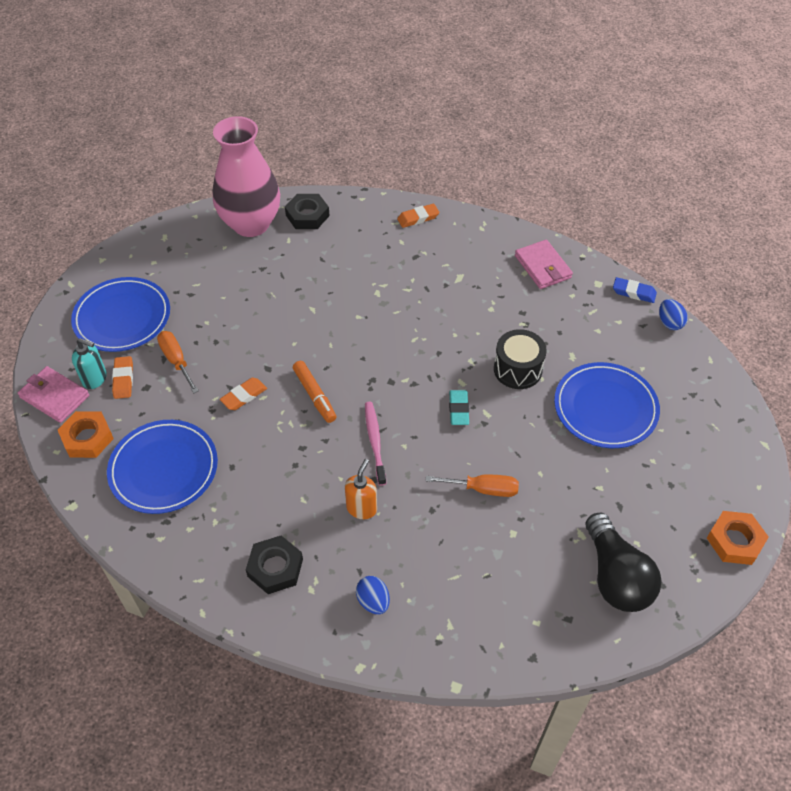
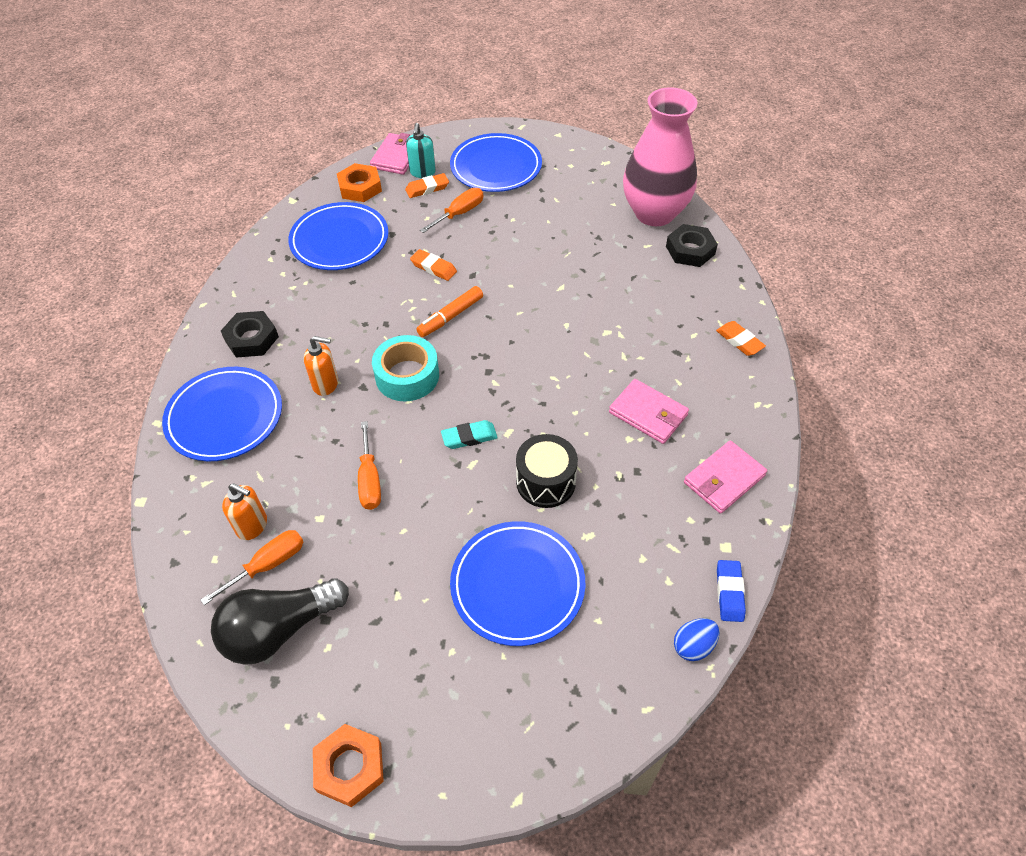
camera: 75 degrees right, 0 degrees up
(373, 601) = (225, 417): blue egg -> blue plate
(375, 442) = (407, 376): pink toothbrush -> turquoise tape
(471, 291) = (648, 414): none -> pink wallet
(509, 588) = (252, 526): none -> orange soap dispenser
(552, 579) = (268, 565): none -> orange screwdriver

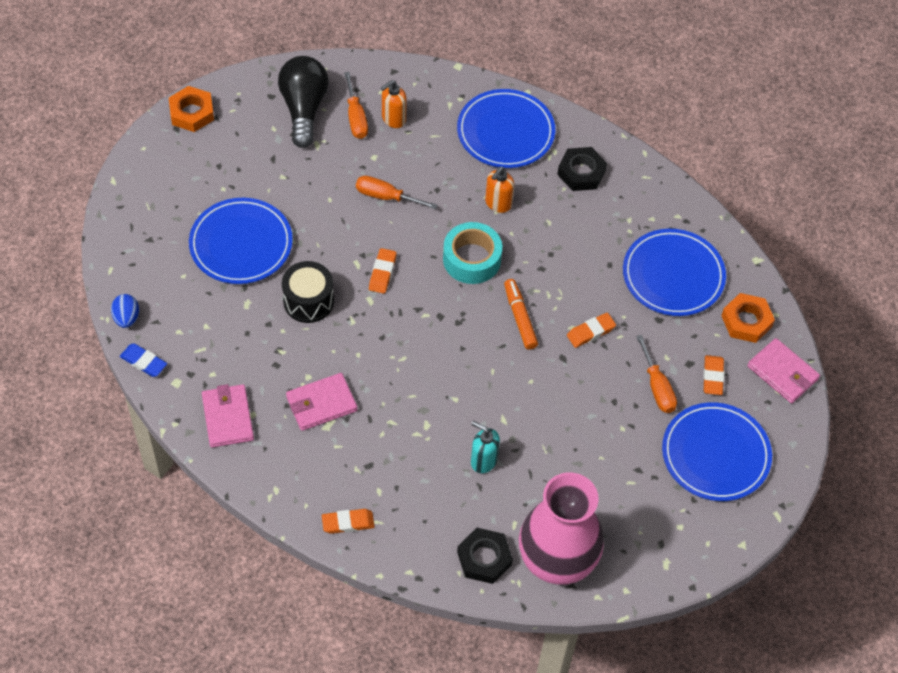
camera: 115 degrees right, 5 degrees up
(422, 172) = (742, 384): turquoise soap dispenser -> turquoise soap dispenser (483, 461)
(469, 437) = (382, 273): turquoise eraser -> orange eraser

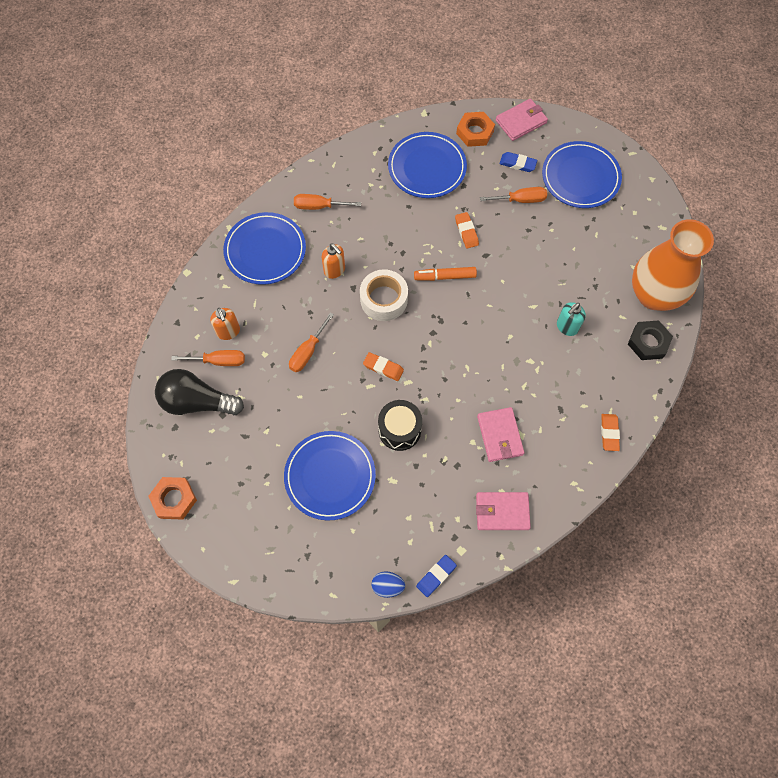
camera: 75 degrees left, 10 degrees up
(472, 259) = (384, 299): turquoise tape -> white tape
(557, 560) = (654, 295): pink vase -> orange vase
(581, 172) = (319, 206): black nut -> orange screwdriver
(712, 377) = (517, 164): orange eraser -> blue eraser

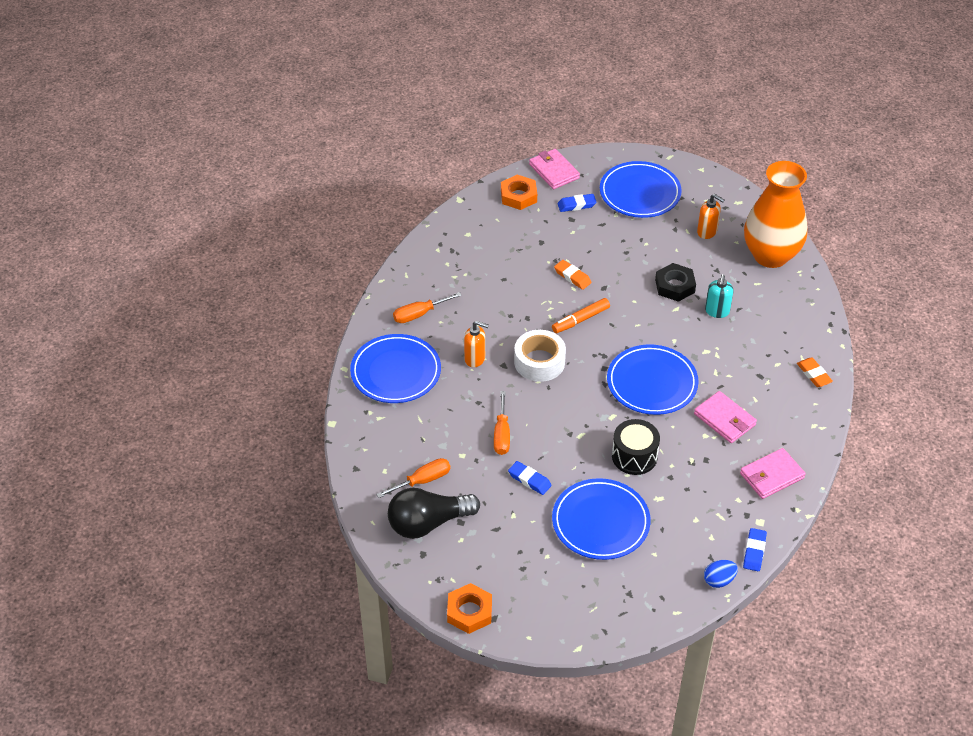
camera: 30 degrees left, 20 degrees down
(228, 332) = (413, 453): orange soap dispenser -> orange soap dispenser (707, 232)
(301, 405) = (529, 480): none -> blue eraser
(383, 368) = (581, 415): orange eraser -> none
(427, 167) = (496, 241): blue plate -> blue plate (652, 383)
(521, 122) = (554, 171): pink wallet -> pink wallet turned 60 degrees counterclockwise
(521, 200) = (601, 232): orange screwdriver -> none
(648, 342) = (793, 293): black nut -> black nut (675, 286)

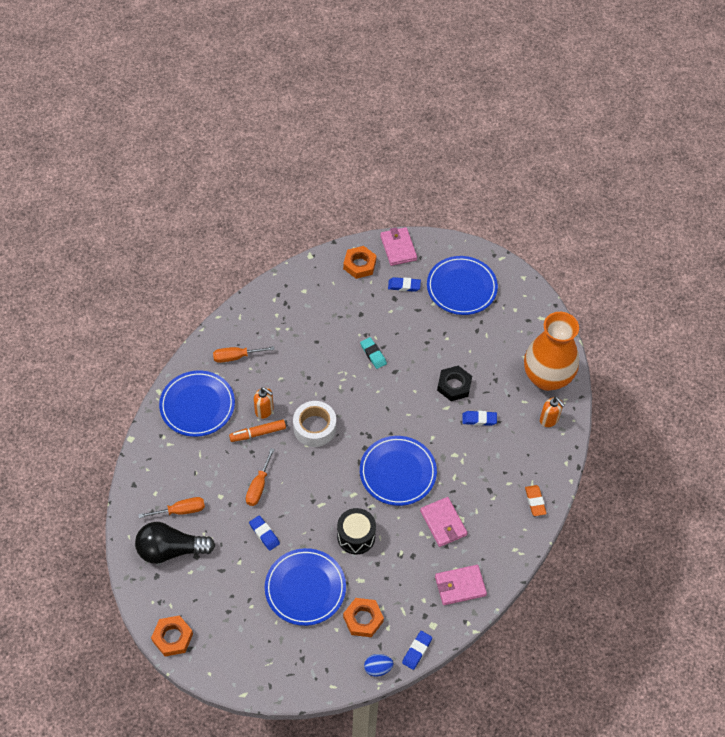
camera: 15 degrees right, 10 degrees up
(572, 277) = (373, 354): orange eraser -> turquoise eraser
(580, 320) = (363, 397): orange marker -> orange marker (258, 433)
(680, 536) = (363, 619): none -> orange nut
(707, 232) = (502, 340): orange soap dispenser -> orange soap dispenser (549, 420)
(717, 311) = (479, 419): turquoise soap dispenser -> blue eraser

